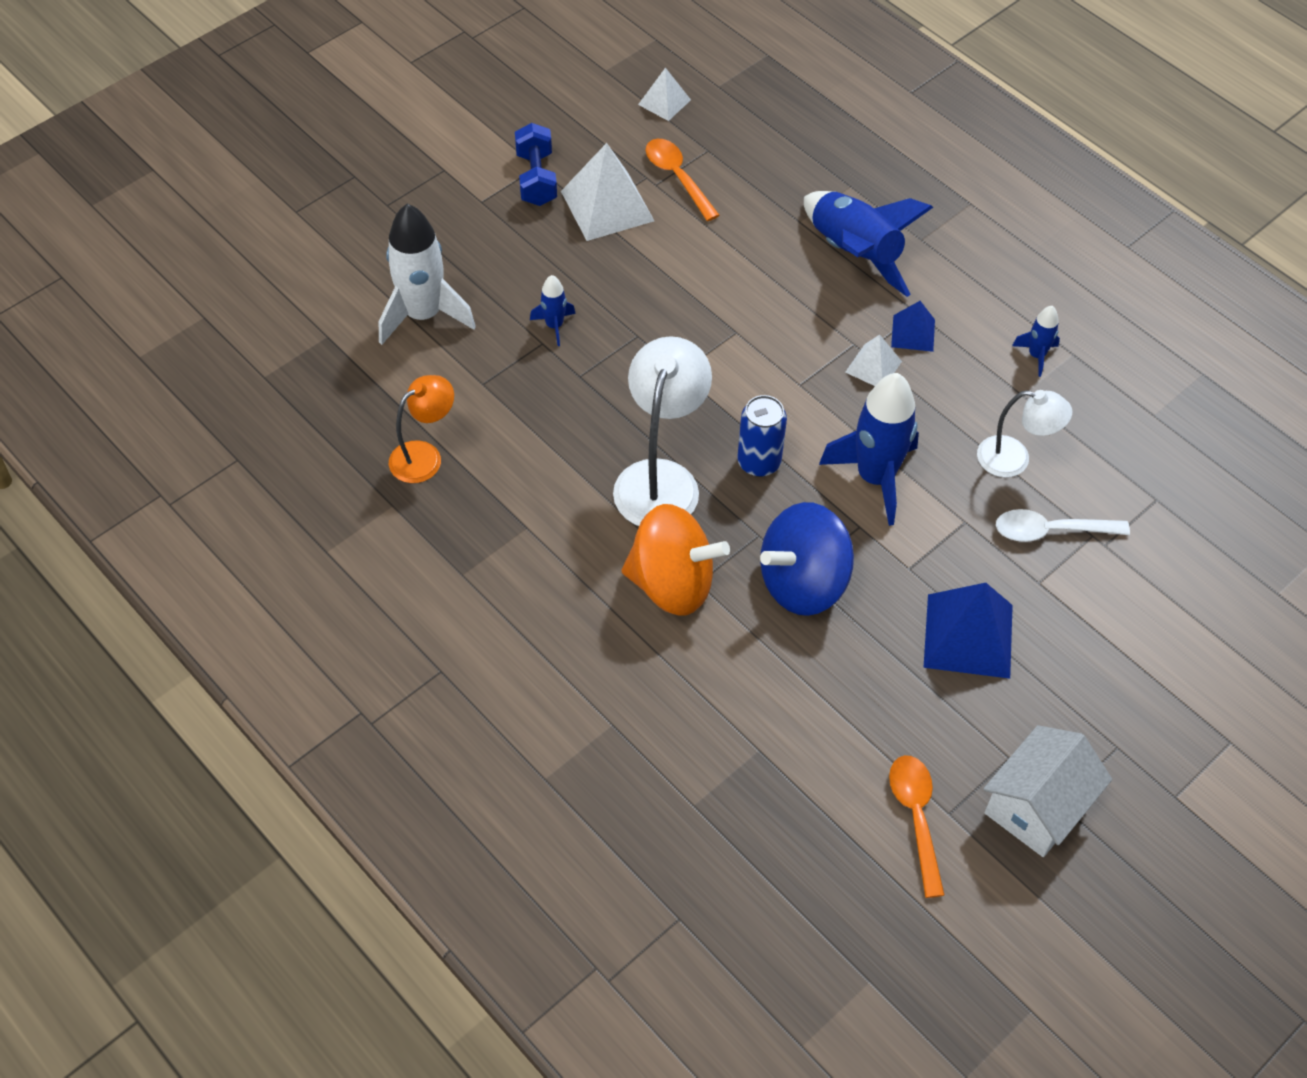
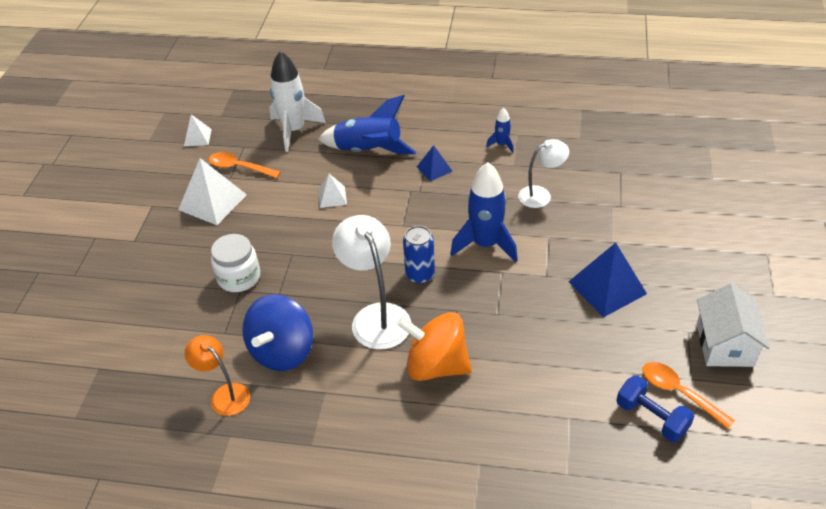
camera: 35 degrees left, 10 degrees down
(423, 315) = (152, 319): white rocket -> white rocket (294, 130)
(424, 456) = (225, 394): orange lamp -> orange lamp turned 60 degrees counterclockwise
(536, 179) = (157, 211): blue dumbbell -> blue dumbbell (651, 418)
(554, 326) = (239, 277): blue rocket -> white jar
(672, 583) = (436, 365): orange spinning top -> orange spinning top turned 135 degrees counterclockwise
(803, 582) = (503, 317): blue spinning top -> blue spinning top (282, 351)
(873, 366) = (431, 195): white pyramid -> white pyramid (332, 197)
(1050, 531) = (591, 215): white spoon -> none

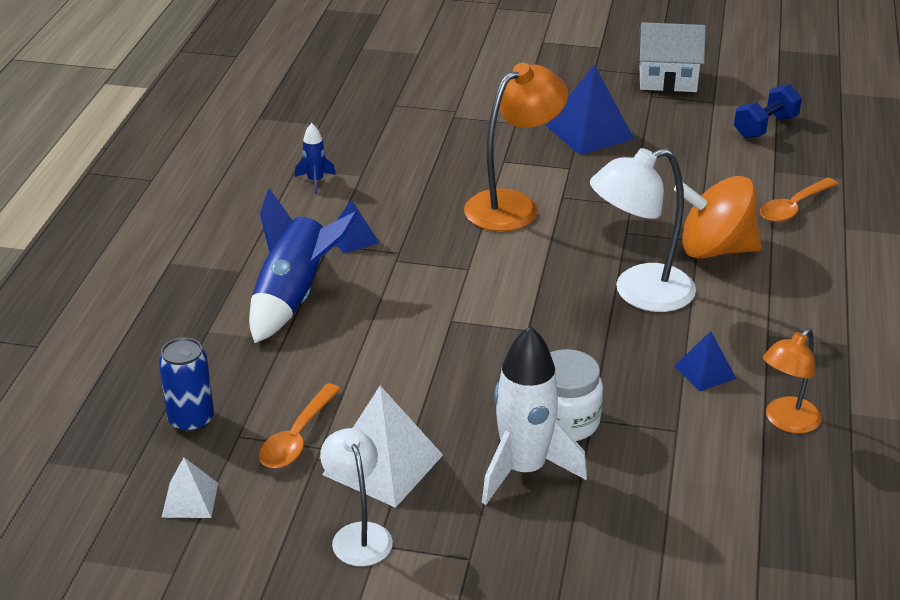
camera: 90 degrees left, 10 degrees down
(282, 351) = (705, 372): blue spinning top -> blue pyramid
(294, 130) = (212, 376): white rocket -> white rocket (524, 470)
(332, 197) = (396, 332): white pyramid -> none
(420, 275) = (565, 257): blue can -> blue can (191, 420)
(436, 365) = (715, 250): orange spinning top -> orange spinning top turned 75 degrees clockwise
(485, 244) = (513, 205): blue rocket -> orange lamp
(541, 195) = (426, 160): white lamp -> white lamp (358, 535)
(679, 393) = (732, 110): orange spoon -> orange spoon (793, 207)

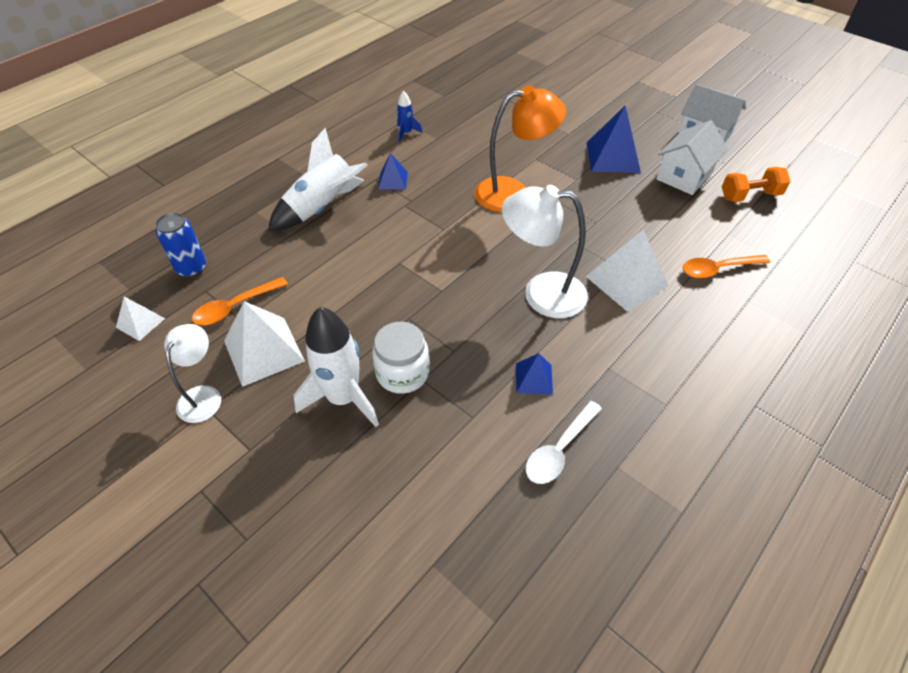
camera: 30 degrees right, 15 degrees up
(293, 296) = (322, 207): blue rocket -> white rocket
(683, 128) = (684, 176): none -> white house
(715, 250) = (626, 281): orange spinning top -> white pyramid
(765, 127) = (750, 196): blue dumbbell -> orange dumbbell
(786, 422) = (559, 450): orange lamp -> white spoon

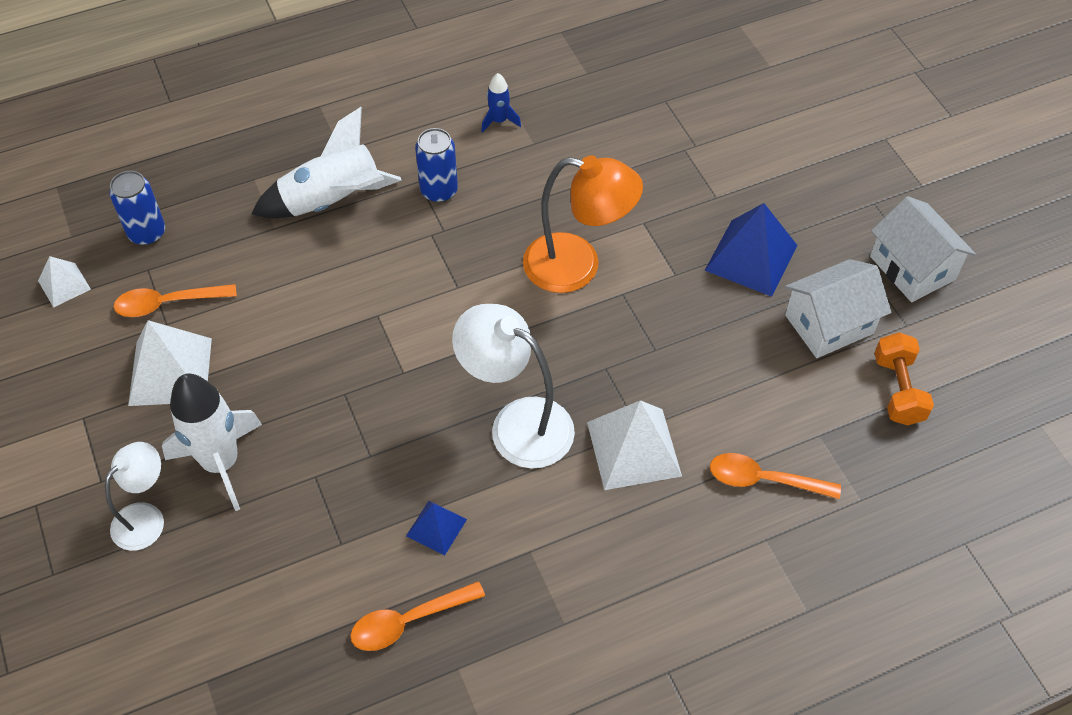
camera: 25 degrees right, 5 degrees up
(203, 396) = (86, 400): white lamp -> white lamp (146, 517)
(393, 180) = (439, 191): blue pyramid -> blue can
(402, 373) = (298, 460): white jar -> none
(559, 450) = (408, 621): white spoon -> orange spoon
(750, 196) = (898, 390): orange dumbbell -> orange dumbbell turned 75 degrees clockwise

